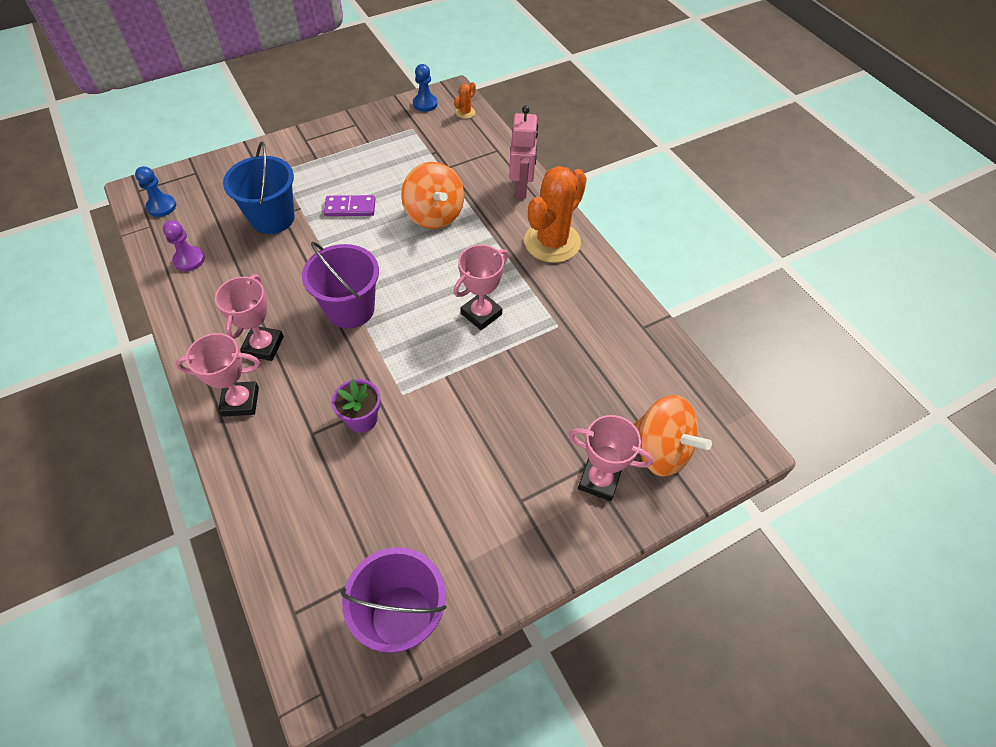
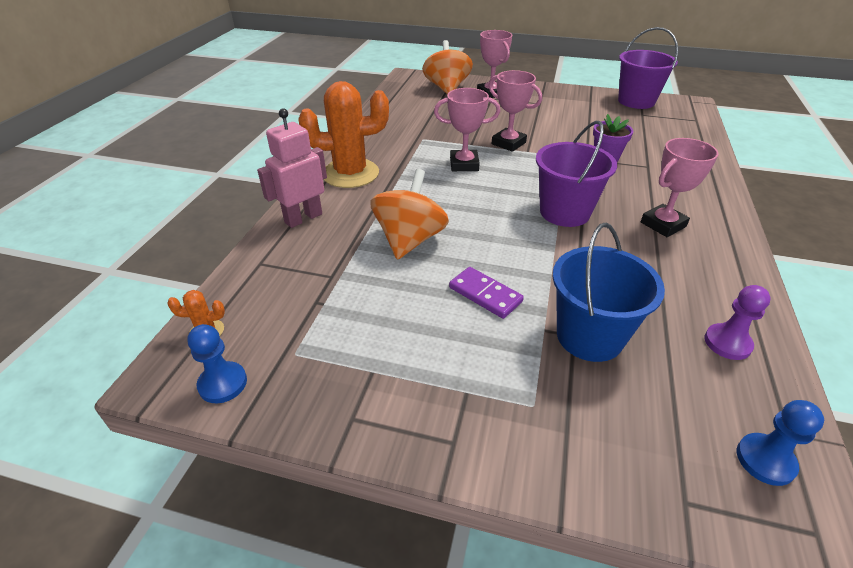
camera: 135 degrees left, 15 degrees down
(240, 401) = (699, 202): pink trophy -> pink trophy (508, 143)

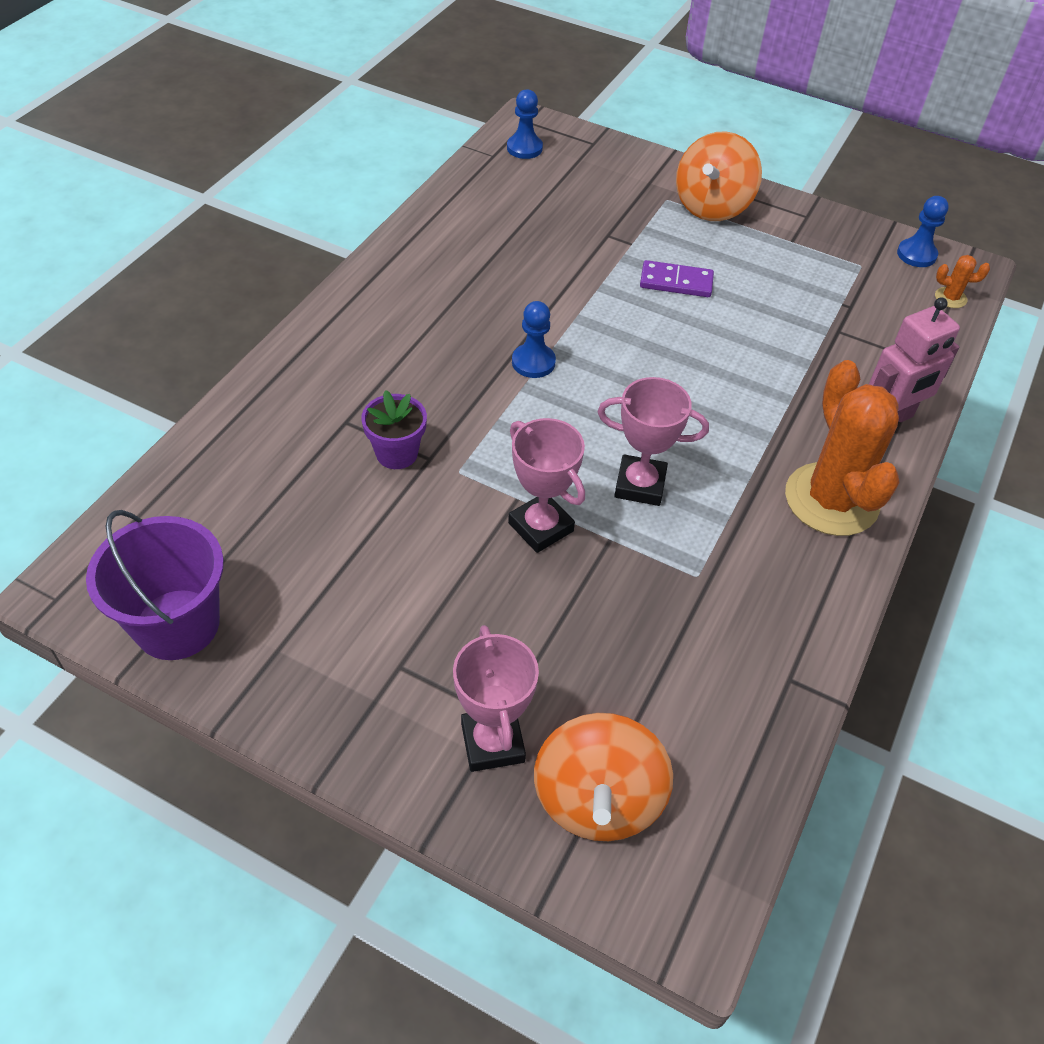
camera: 170 degrees left, 10 degrees up
(350, 173) = (831, 500): orange cactus -> orange cactus turned 75 degrees clockwise
(409, 240) = (747, 359): orange spinning top -> orange spinning top (712, 206)
(485, 294) = (676, 282): purple domino -> purple domino turned 45 degrees counterclockwise
(564, 212) = (533, 362): purple bucket -> blue pawn
(589, 336) = (594, 231): blue bucket -> none
(663, 224) = (422, 321): pink trophy -> none
(727, 343) = (478, 206): purple pawn -> none

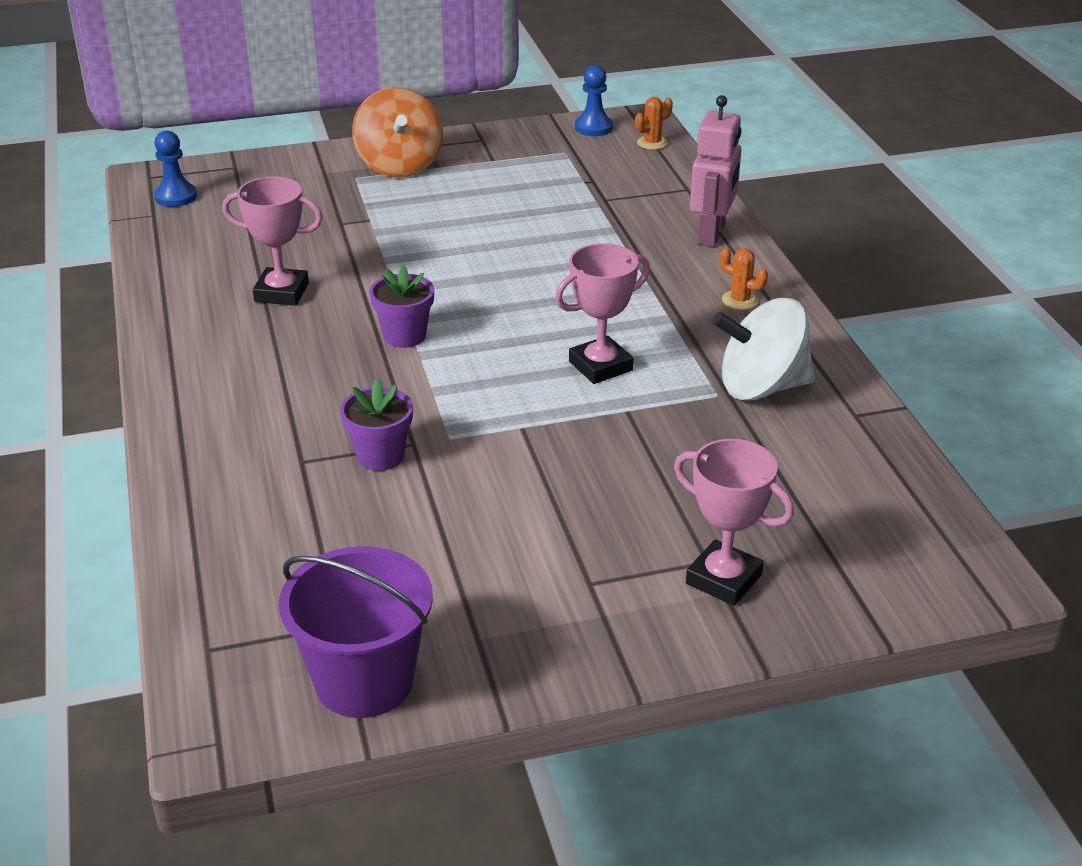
camera: 40 degrees left, 15 degrees down
(533, 362) = (404, 336): blue pawn -> purple flower pot
(540, 527) = (566, 434): pink trophy -> pink trophy (281, 292)
(597, 799) = (837, 560): orange spinning top -> none
(676, 282) = (442, 227): purple domino -> none
(743, 594) = (761, 387): none -> white spinning top
(831, 500) = (740, 300): orange cactus -> orange cactus, size x0.40

